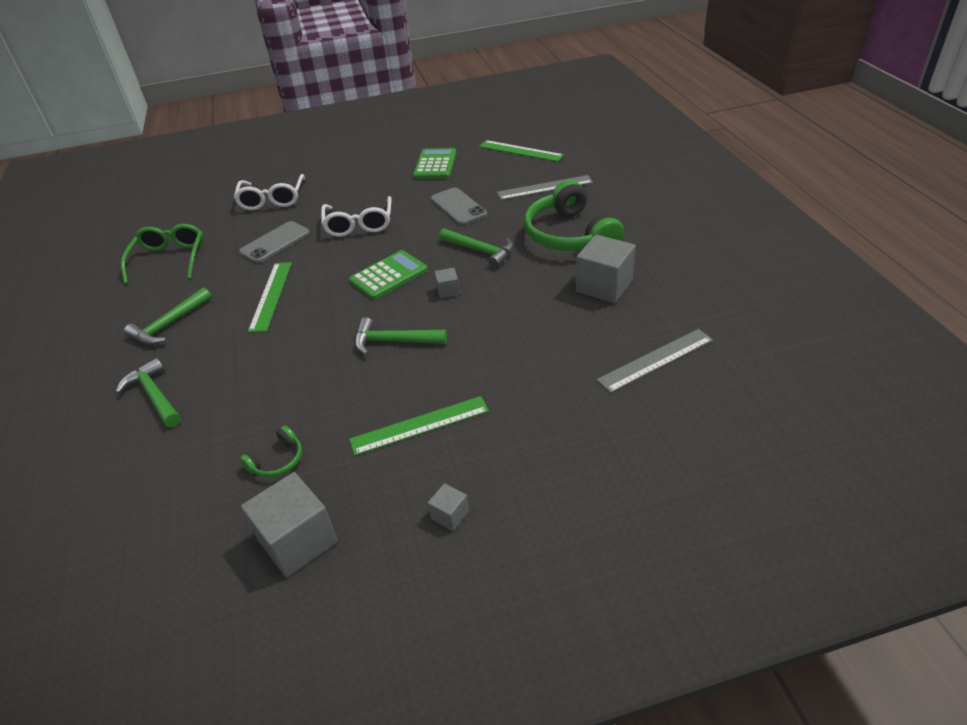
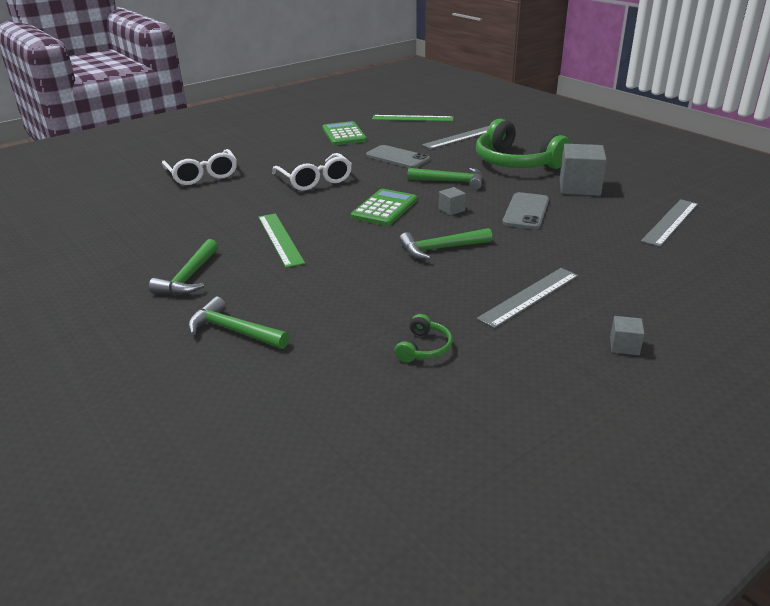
camera: 25 degrees left, 10 degrees down
(169, 259) = (132, 231): green glasses -> none
(275, 243) = (241, 203): grey phone -> grey phone (526, 211)
(298, 541) = (510, 397): grey cube -> none
(420, 425) = (529, 297): green ruler -> grey ruler

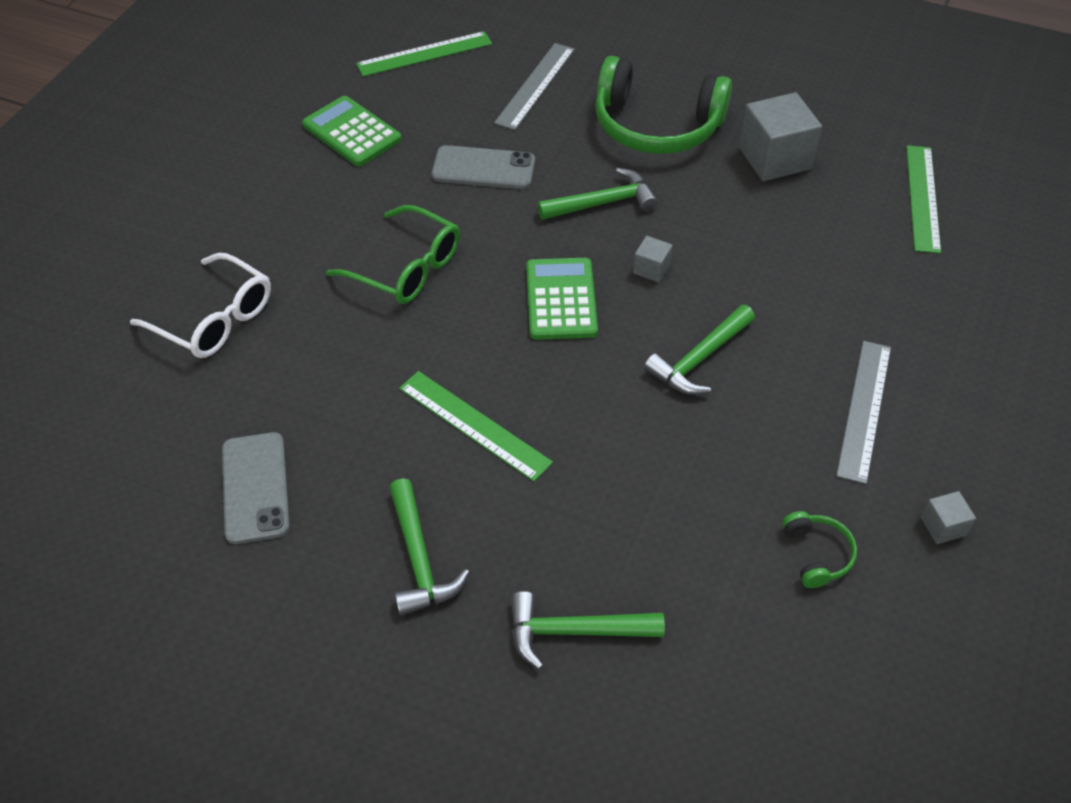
camera: 30 degrees left, 20 degrees up
(314, 180) = (405, 267): white glasses -> green glasses
(526, 211) = (746, 237): grey phone -> grey phone (255, 487)
(624, 346) = (1012, 452): grey cube -> grey cube (943, 526)
(670, 222) = (923, 198): grey ruler -> green ruler

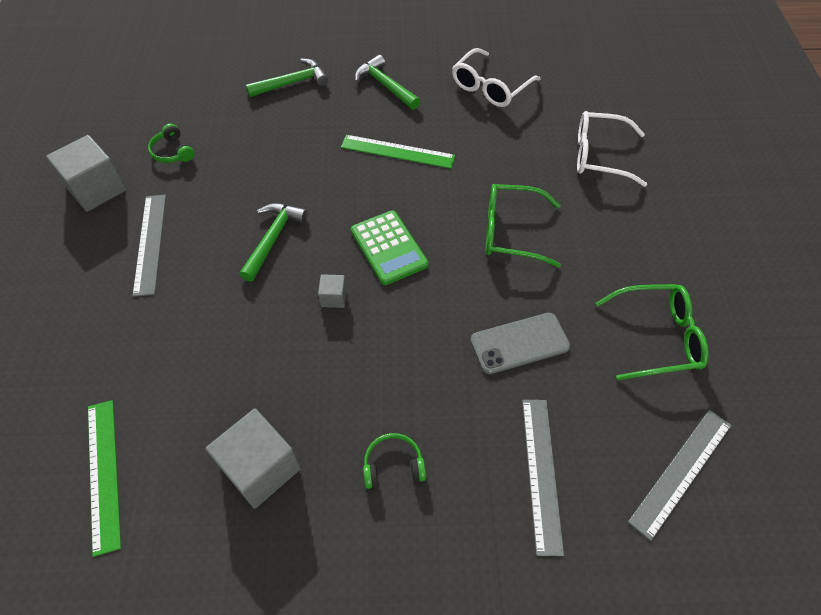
camera: 155 degrees right, 5 degrees up
(255, 487) = (491, 87): grey phone -> white glasses
(352, 132) = (656, 337): green calculator -> green glasses
(424, 54) = (681, 472): green ruler -> grey ruler
(603, 203) = (400, 347): green hammer -> none
(656, 125) = (393, 465): green headphones -> green headphones, size x0.43
(943, 526) = (97, 189): grey cube -> grey cube, size x2.09

